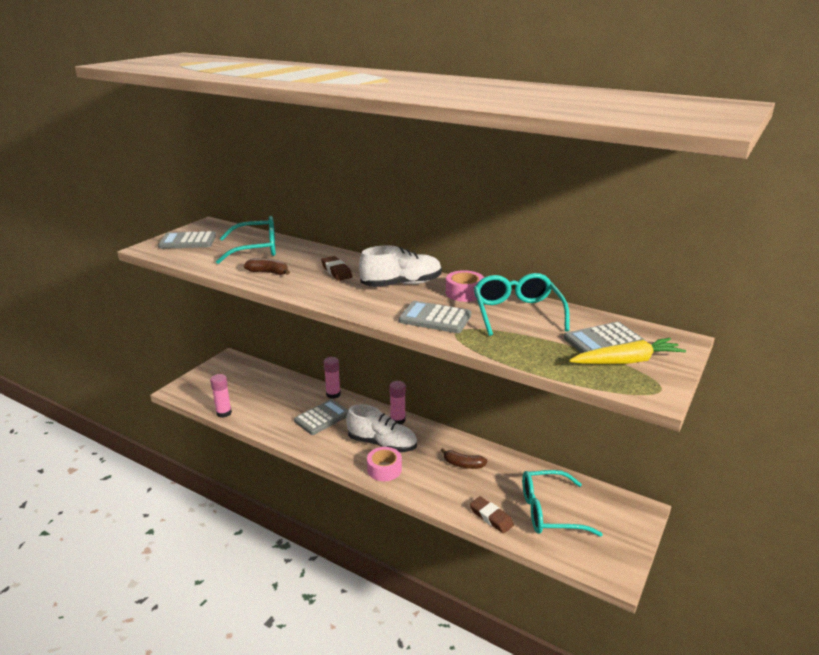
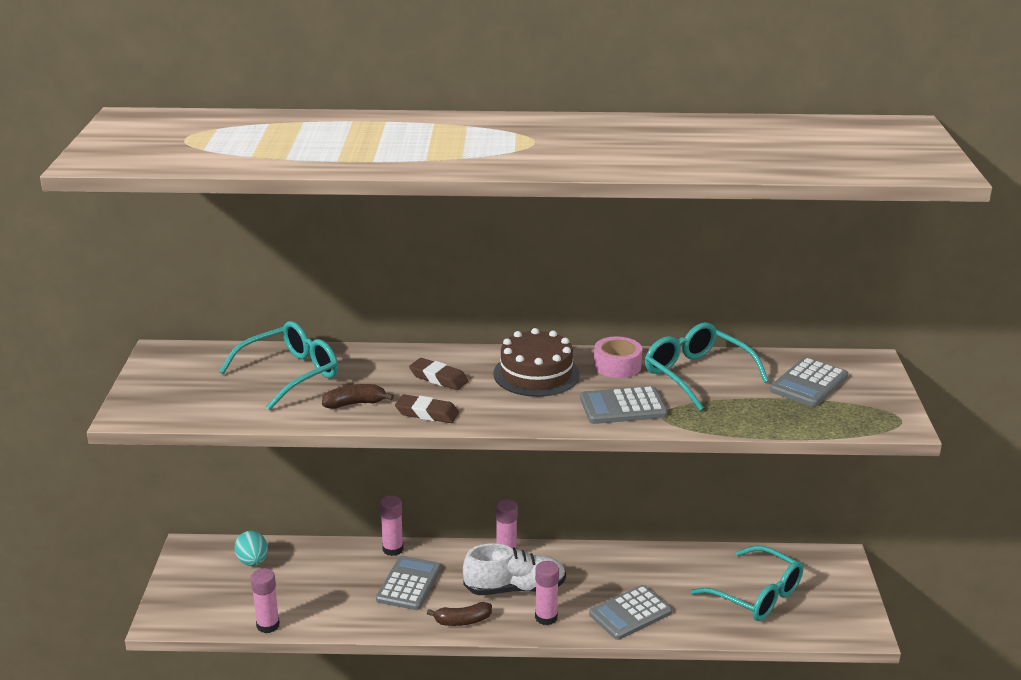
camera: 30 degrees left, 0 degrees up
(187, 241) = (173, 388): grey calculator -> grey calculator (630, 613)
(252, 376) = (253, 562): none -> turquoise egg
(384, 469) = (546, 617): pink tape -> pink glue stick
(401, 284) = (536, 374): white shoe -> brown cake
(463, 464) = (628, 578): brown banana -> brown banana (462, 621)
(491, 517) = (706, 624): brown eraser -> brown eraser (427, 413)
(549, 512) = (757, 595): turquoise glasses -> turquoise glasses turned 105 degrees counterclockwise
(626, 361) = (848, 399): yellow carrot -> none

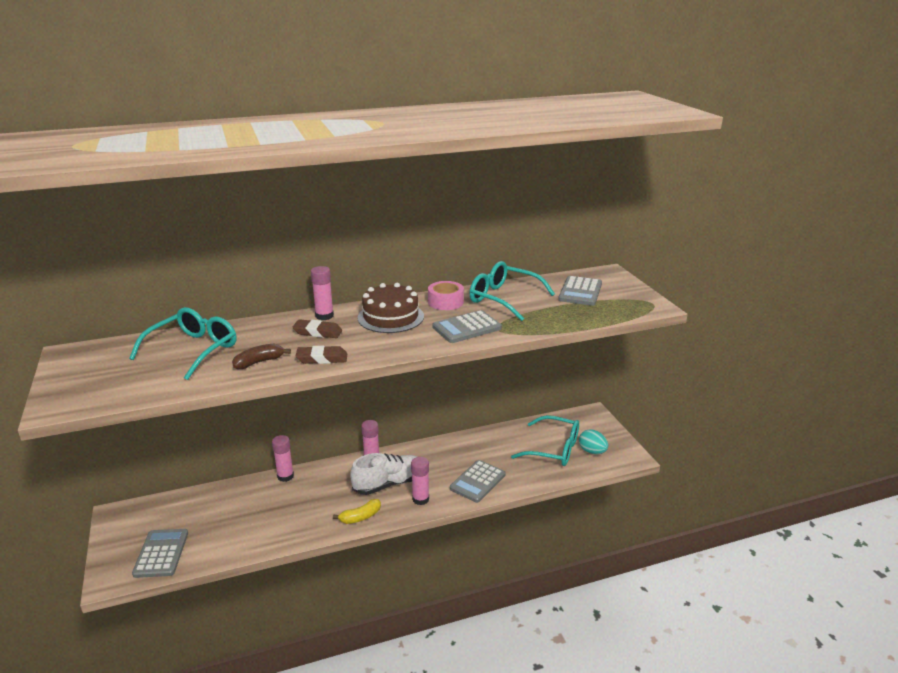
camera: 20 degrees left, 0 degrees up
(253, 562) = (175, 512): turquoise egg -> turquoise egg (592, 451)
(268, 625) = (205, 560): pink glue stick -> pink glue stick (324, 316)
(409, 584) = (308, 499): grey calculator -> grey calculator (161, 553)
(462, 621) = (360, 517): brown banana -> yellow banana

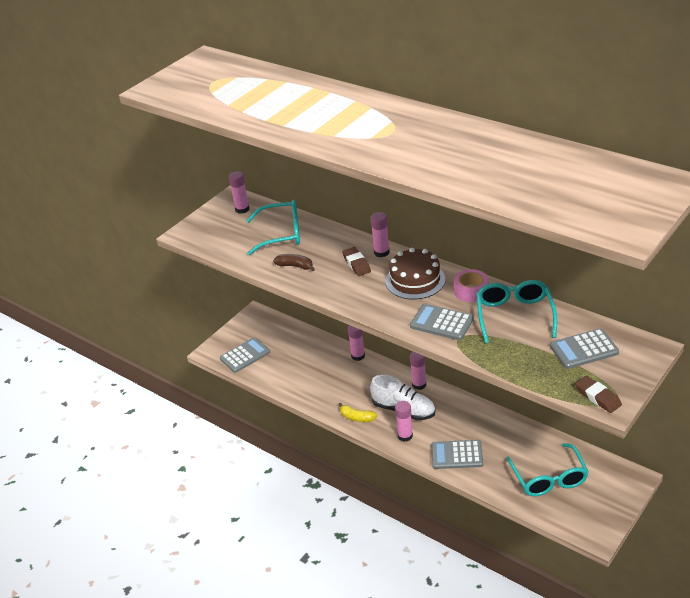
camera: 60 degrees right, 10 degrees up
(102, 355) = (242, 209): none -> pink glue stick
(322, 358) = (326, 286): brown eraser -> brown eraser (598, 397)
(592, 451) = (574, 505): turquoise egg -> none

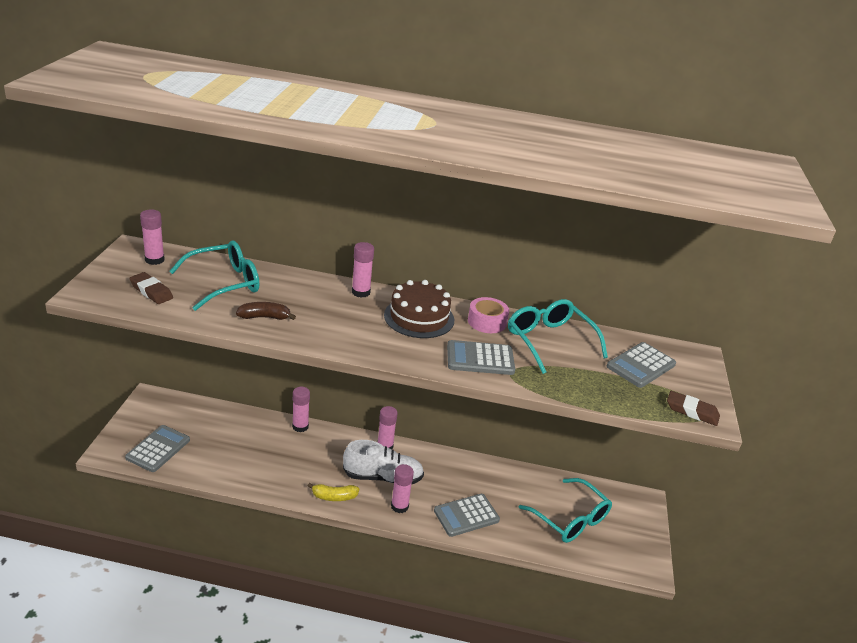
camera: 35 degrees left, 5 degrees down
(356, 264) = (339, 307): brown eraser -> brown eraser (151, 291)

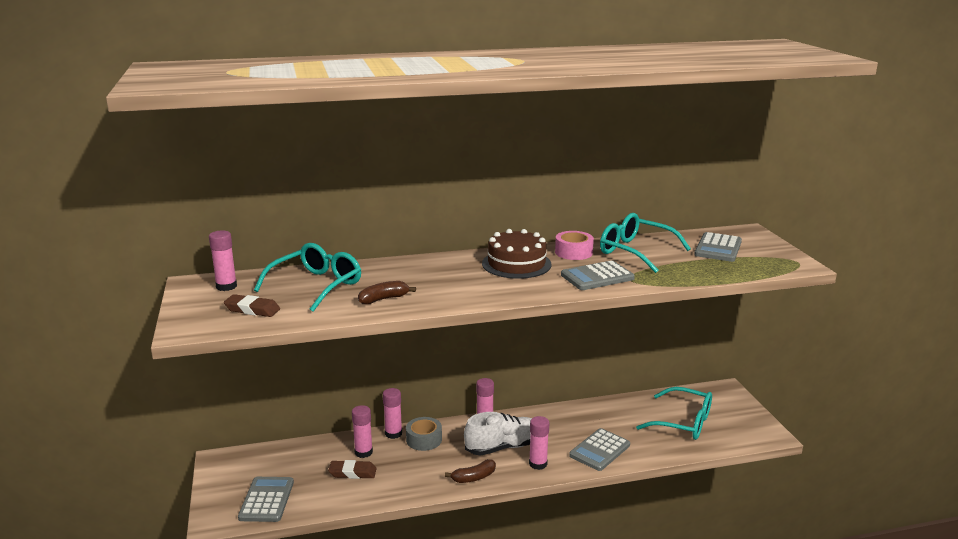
camera: 20 degrees left, 10 degrees down
(321, 442) = (424, 439): none -> grey tape
(334, 497) = (473, 478): yellow banana -> brown banana
(361, 292) = (447, 260): pink glue stick -> pink glue stick (363, 452)
(692, 411) = (784, 265): brown eraser -> brown eraser (352, 473)

